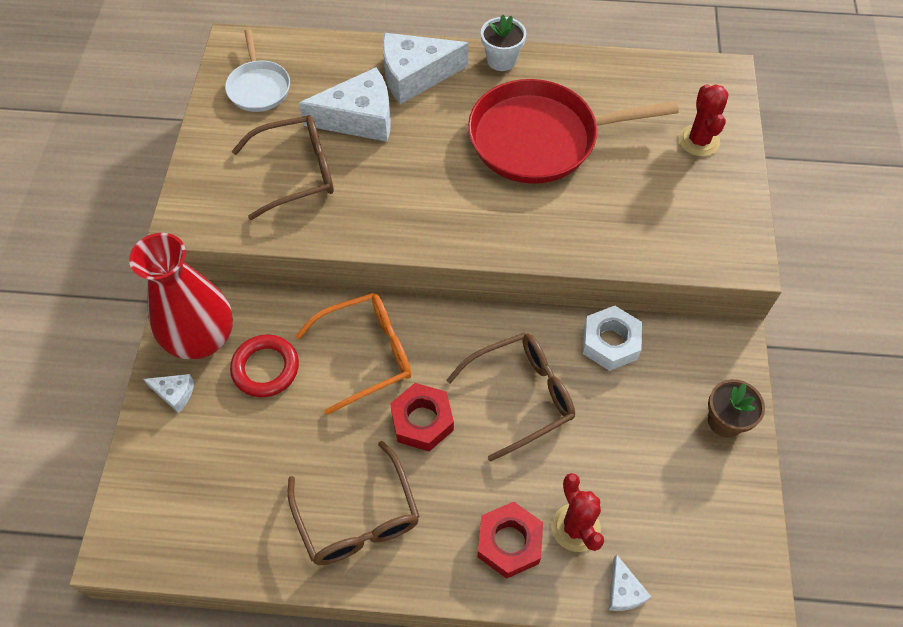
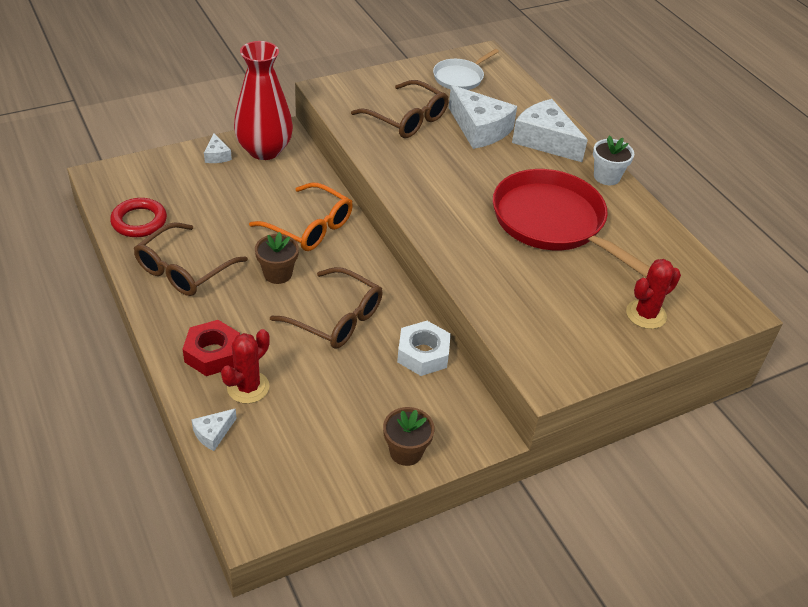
camera: 55 degrees right, 15 degrees down
(265, 368) = (263, 186): red ring -> red ring (139, 221)
(422, 421) = (277, 274): red nut -> brown flower pot

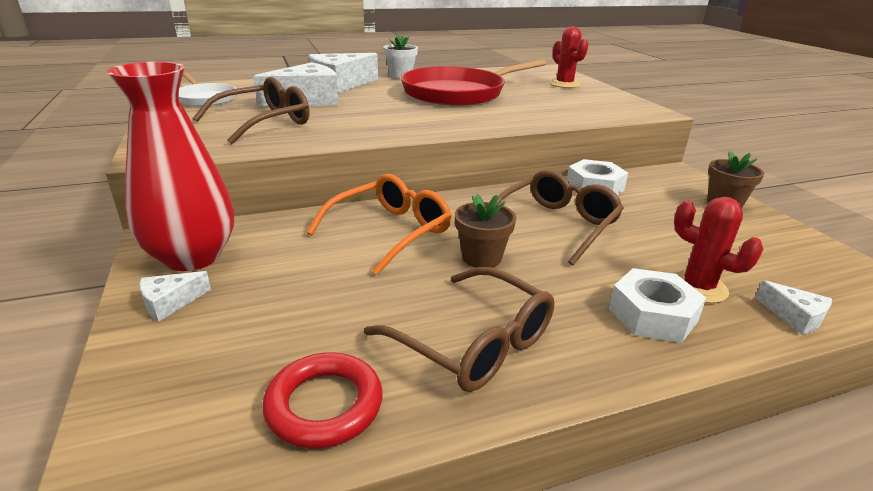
camera: 80 degrees left, 15 degrees down
(213, 354) = (652, 315): red nut -> white nut
(217, 155) = (170, 303): white cheese -> white cheese turned 150 degrees clockwise

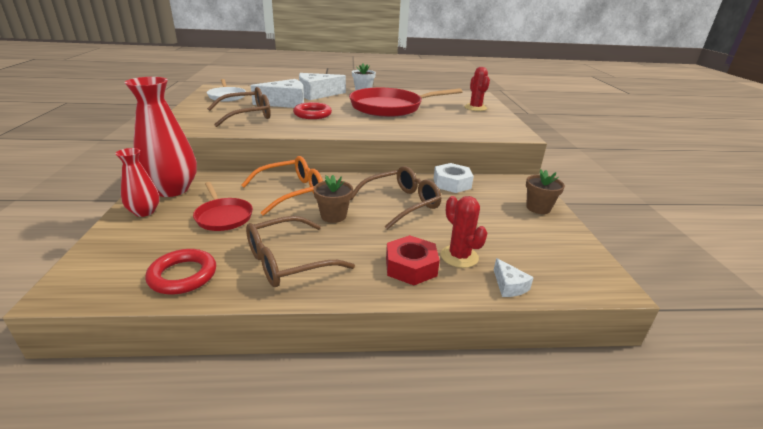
camera: 15 degrees right, 0 degrees up
(170, 303) = (144, 212): white cheese -> red vase
(314, 287) = (223, 216): none -> red pan
(361, 111) = (312, 114): none -> red ring
(475, 343) = (287, 262): brown glasses -> brown glasses turned 90 degrees clockwise
(652, 315) = (411, 267): white nut -> red nut

